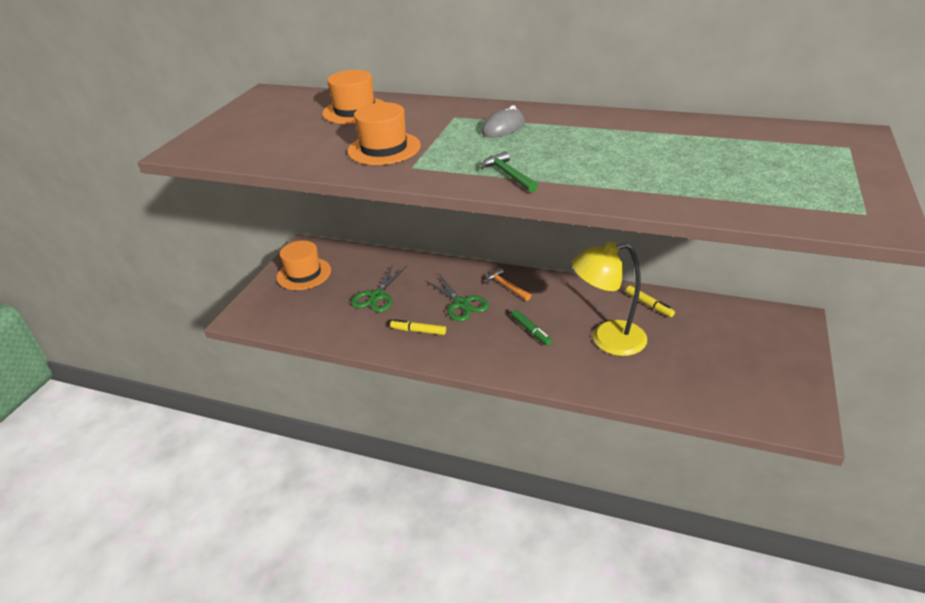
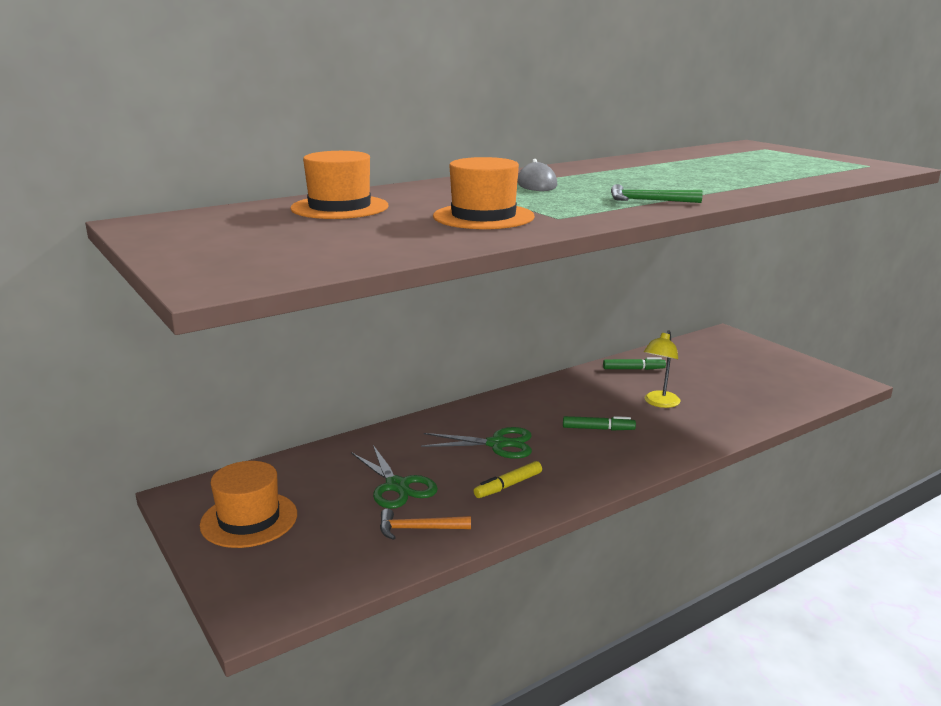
camera: 55 degrees left, 15 degrees down
(506, 286) = (505, 411): orange hammer -> orange hammer (418, 529)
(607, 340) = (659, 403): yellow lamp -> yellow lamp, size x0.59
(649, 305) = (633, 369): yellow marker -> green marker

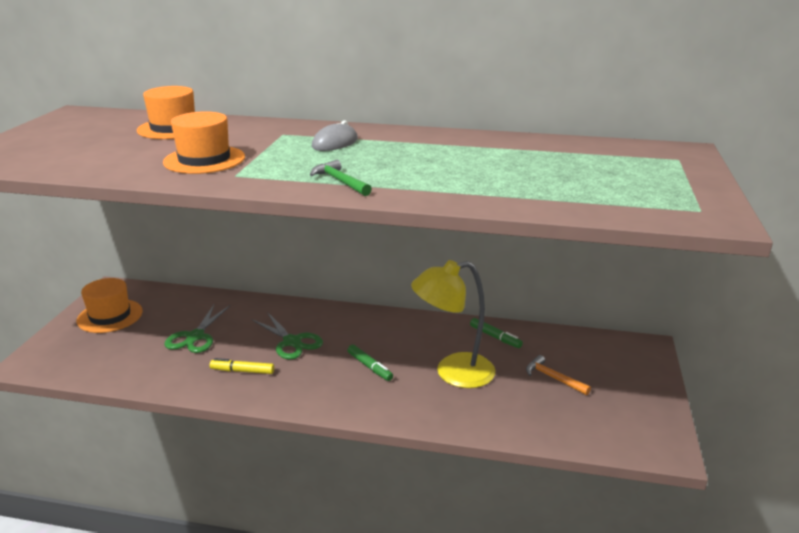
camera: 45 degrees right, 5 degrees up
(418, 529) = (155, 367): orange hammer -> orange hammer (553, 378)
(659, 403) = (453, 373): yellow lamp -> yellow lamp, size x1.70

